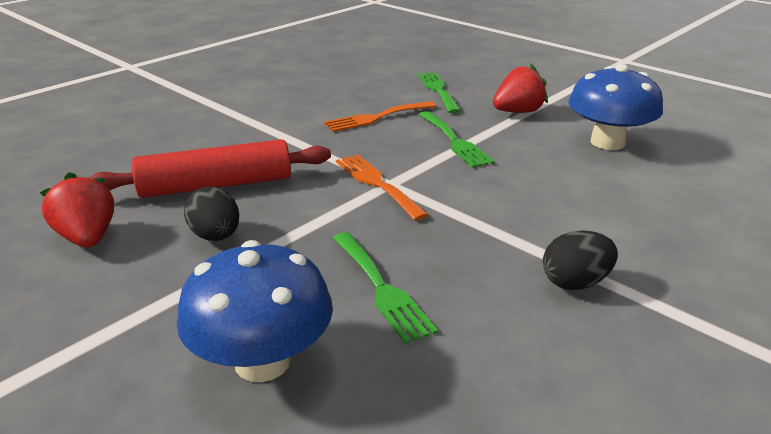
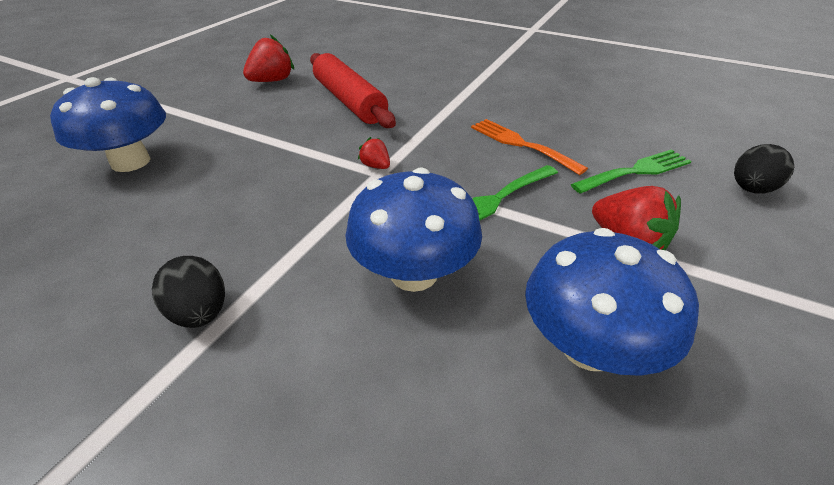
camera: 75 degrees right, 10 degrees up
(216, 236) = (277, 116): black egg -> black egg (750, 189)
(376, 184) = (375, 166): orange fork -> red strawberry
(381, 288) = (205, 194): green fork -> none
(537, 184) = (414, 273): none -> blue mushroom

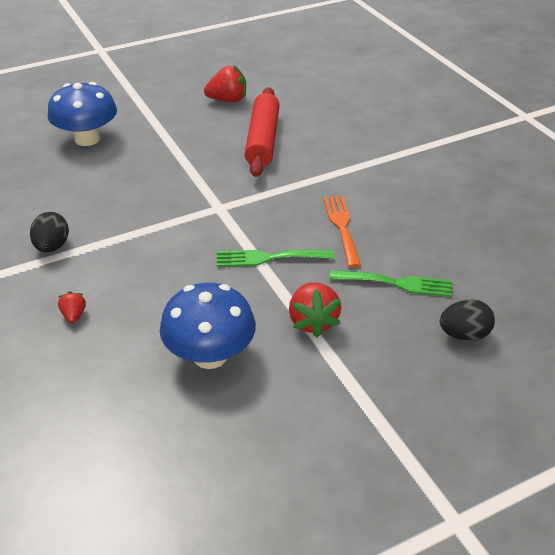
camera: 35 degrees right, 0 degrees up
(375, 166) = (222, 201): red strawberry -> red strawberry (74, 315)
(414, 273) = (168, 277): blue mushroom -> none

